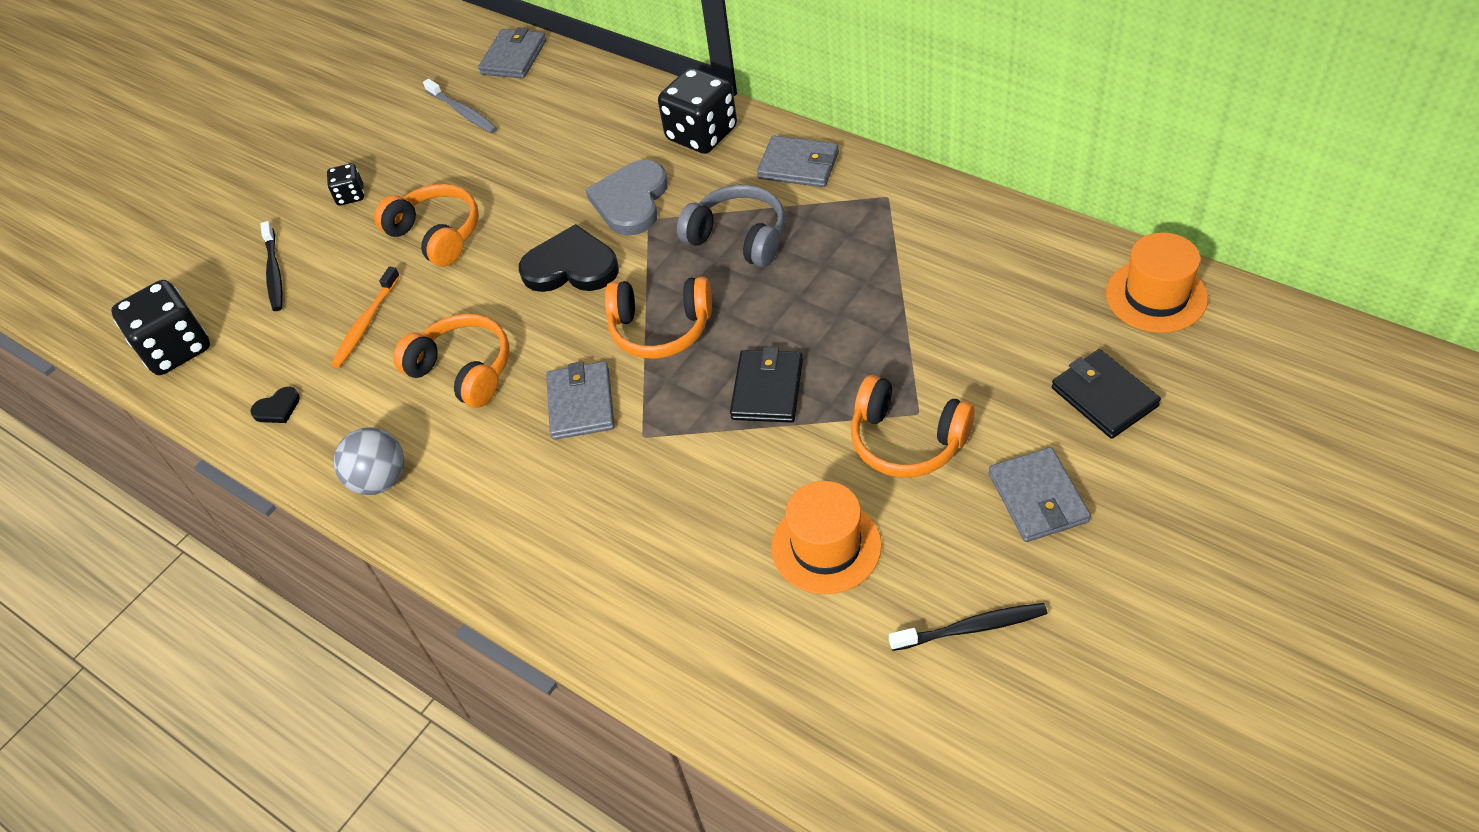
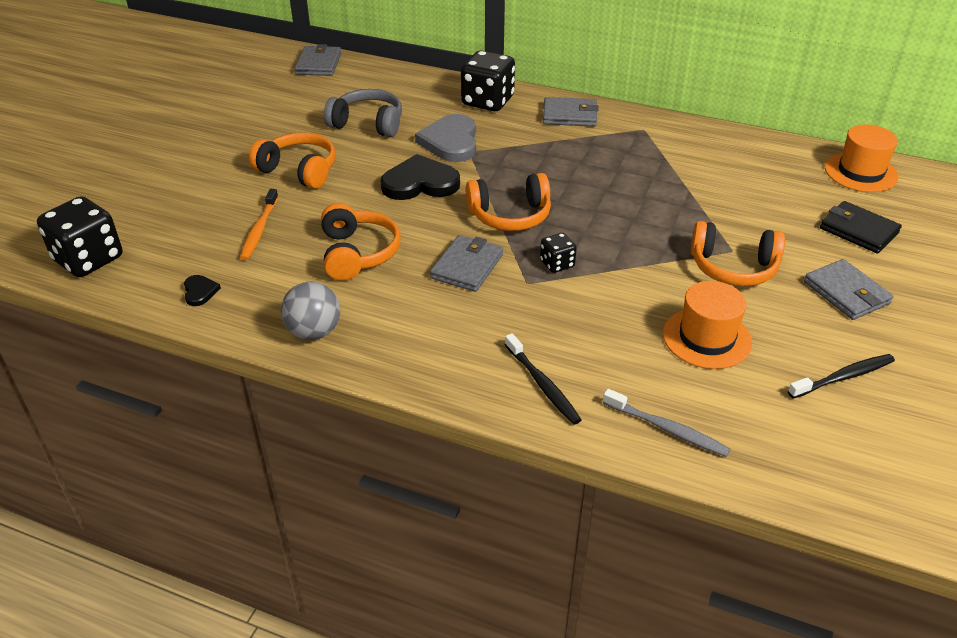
camera: 20 degrees left, 10 degrees down
(274, 272) = (163, 202): black toothbrush -> black toothbrush (542, 384)
(277, 408) = (200, 292): black heart -> black heart turned 60 degrees counterclockwise
(350, 195) = (214, 151): black dice -> black dice (557, 264)
(462, 112) = (290, 97): grey toothbrush -> grey toothbrush (666, 429)
(463, 370) = (358, 253): orange headphones -> orange headphones turned 60 degrees clockwise
(581, 403) = (467, 266): grey wallet -> grey wallet turned 45 degrees clockwise
(738, 237) = (545, 158): grey headphones -> grey headphones (368, 124)
(767, 389) = (612, 246): black wallet -> none

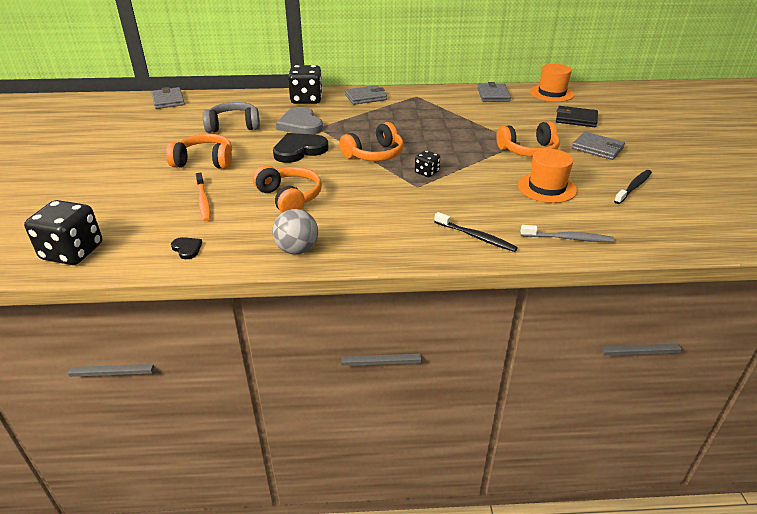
camera: 25 degrees left, 5 degrees down
(467, 266) = (371, 187): grey wallet -> grey wallet (493, 95)

